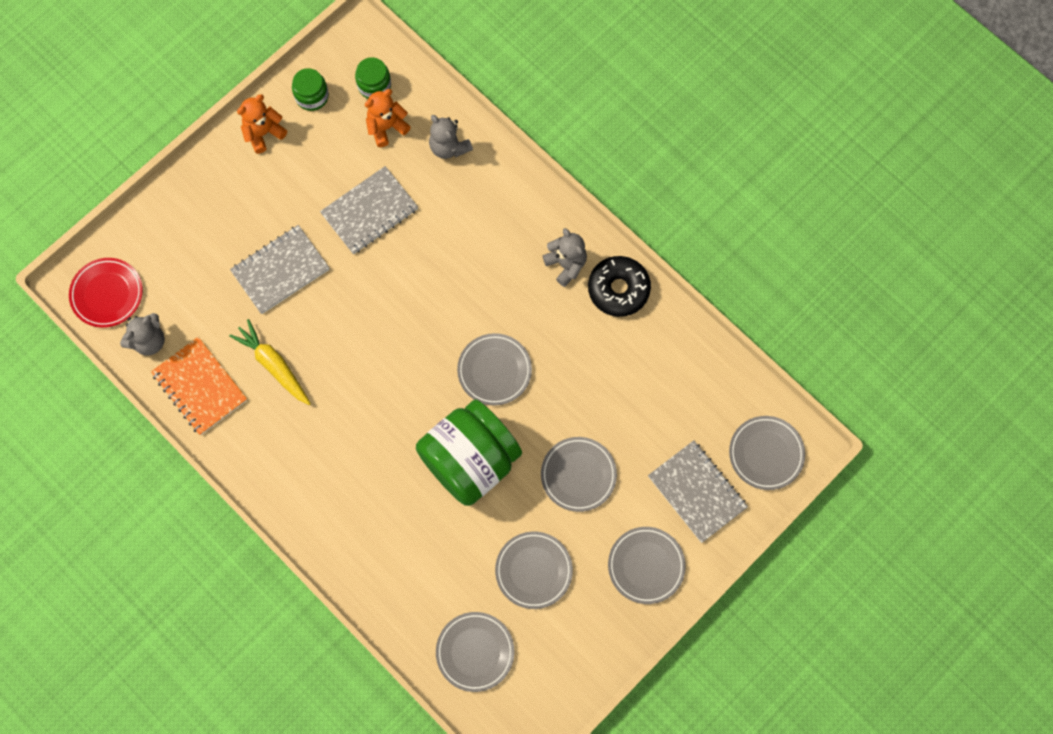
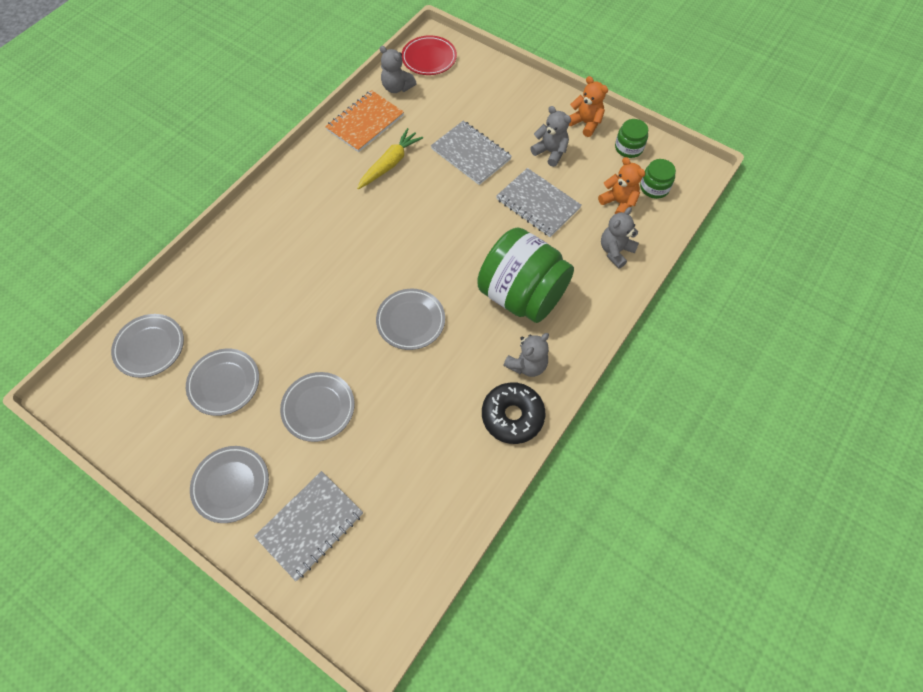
camera: 80 degrees right, 10 degrees down
(298, 182) = (550, 152): none -> grey teddy bear
(470, 461) = (323, 315): green jar -> green jar (521, 295)
(766, 454) = (358, 595): grey plate -> none

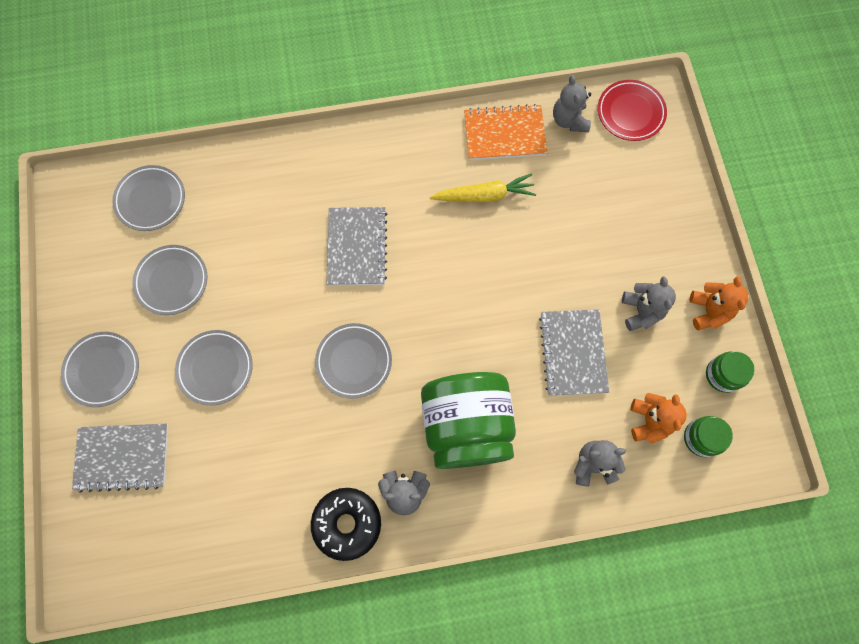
camera: 45 degrees right, 10 degrees up
(471, 154) = (565, 248): grey notebook -> grey notebook (357, 247)

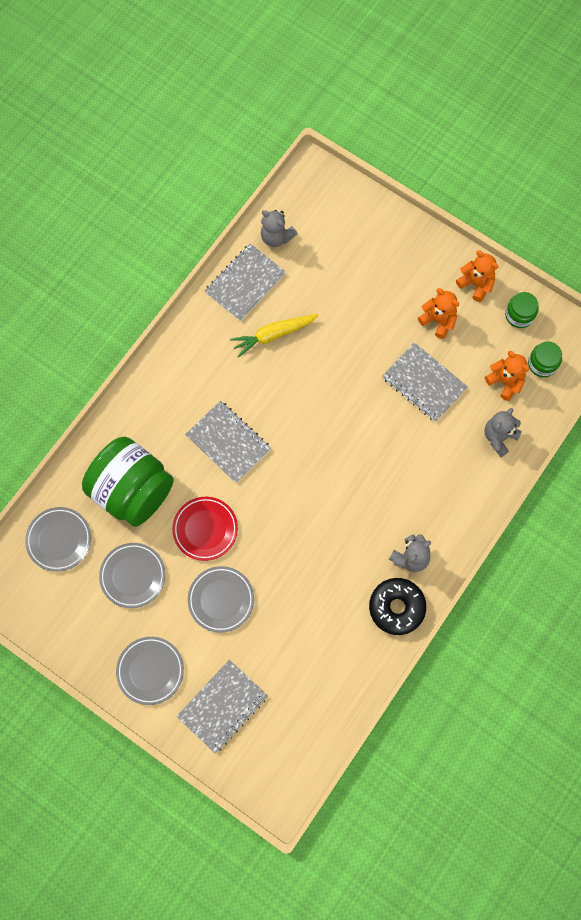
camera: 45 degrees left, 0 degrees up
(354, 361) = (301, 513): grey plate -> none
(466, 426) = (406, 485): green jar -> green jar (132, 490)
(484, 195) = (273, 335): yellow carrot -> yellow carrot turned 150 degrees counterclockwise
(504, 134) = (245, 283): orange notebook -> grey notebook
(630, 113) = (309, 197): red plate -> red plate (205, 529)
(641, 311) = (438, 320): grey teddy bear -> orange teddy bear

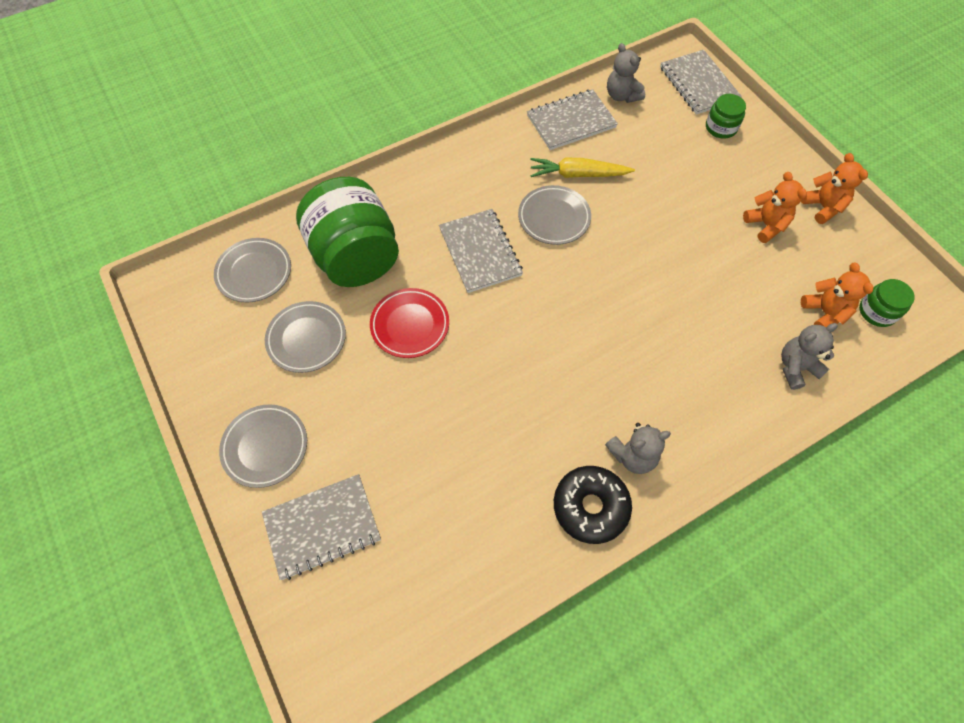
camera: 25 degrees right, 10 degrees down
(221, 600) = (387, 405): grey plate -> grey plate (554, 218)
(424, 383) = (725, 278): grey notebook -> grey notebook (698, 84)
(519, 315) = (864, 253): green jar -> green jar (721, 127)

